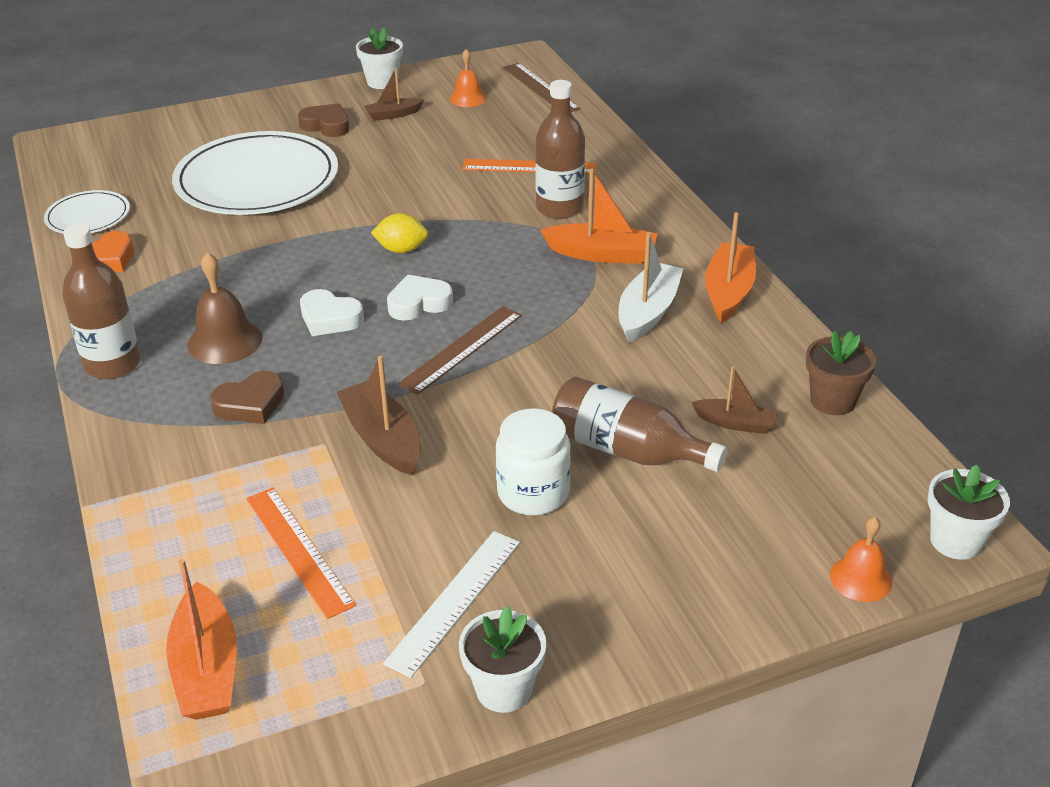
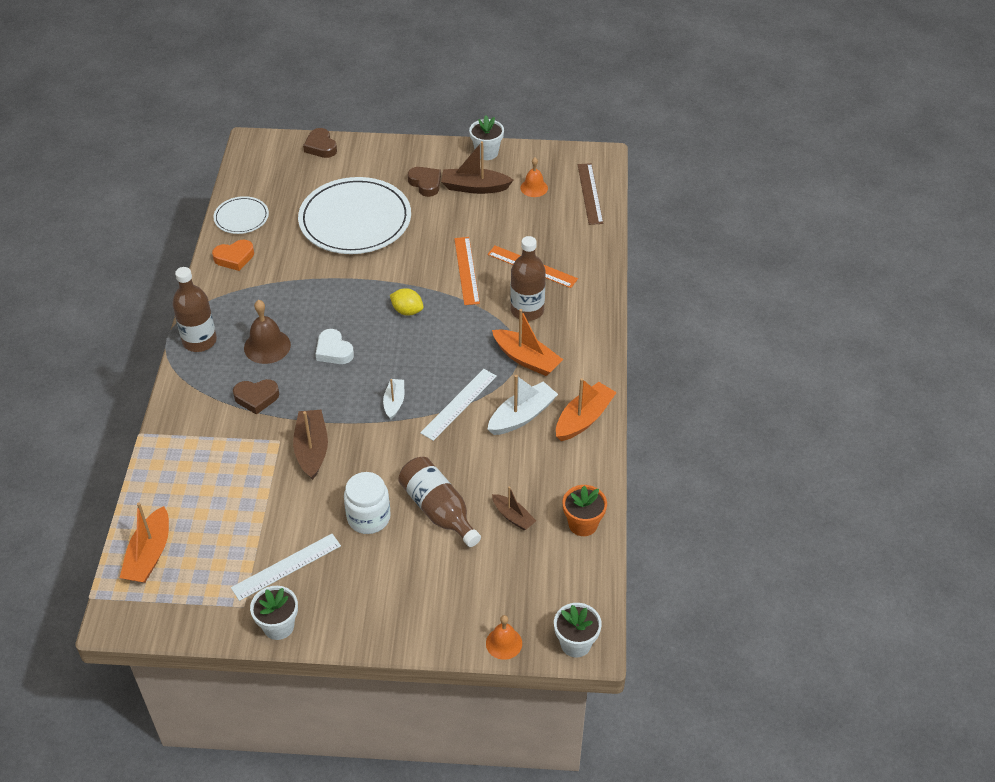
camera: 25 degrees right, 10 degrees up
(156, 124) = (321, 147): none -> brown heart
(298, 550) = (228, 504): orange ruler -> orange ruler (466, 270)
(393, 115) = (474, 187): brown boat -> brown boat, size x1.63
(419, 303) = (391, 358): white heart -> none
(462, 349) = (394, 402): brown ruler -> white boat
(553, 324) = (459, 404): none -> white ruler
(832, 401) = (583, 524): brown flower pot -> orange flower pot

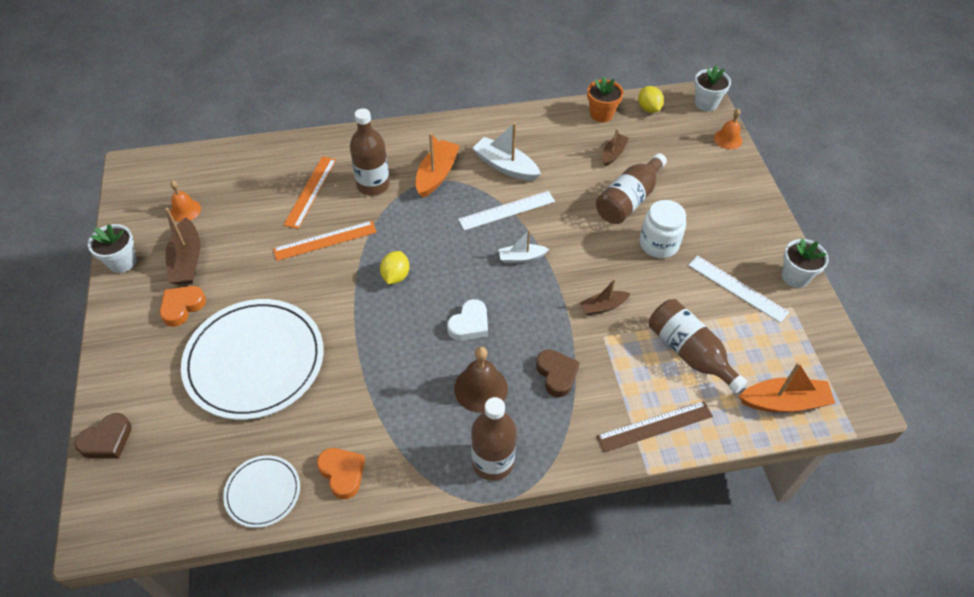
camera: 105 degrees left, 5 degrees up
(233, 500) = (689, 352): none -> brown bottle
(312, 449) = (603, 306): brown boat -> brown boat, size x0.61
(425, 183) = (182, 307): brown heart -> orange heart
(459, 404) = (507, 210): white ruler -> white ruler turned 45 degrees counterclockwise
(581, 576) = (648, 108): none -> yellow lemon
(584, 418) = (494, 128): orange boat -> none
(590, 193) = (192, 166): brown ruler -> brown ruler (655, 426)

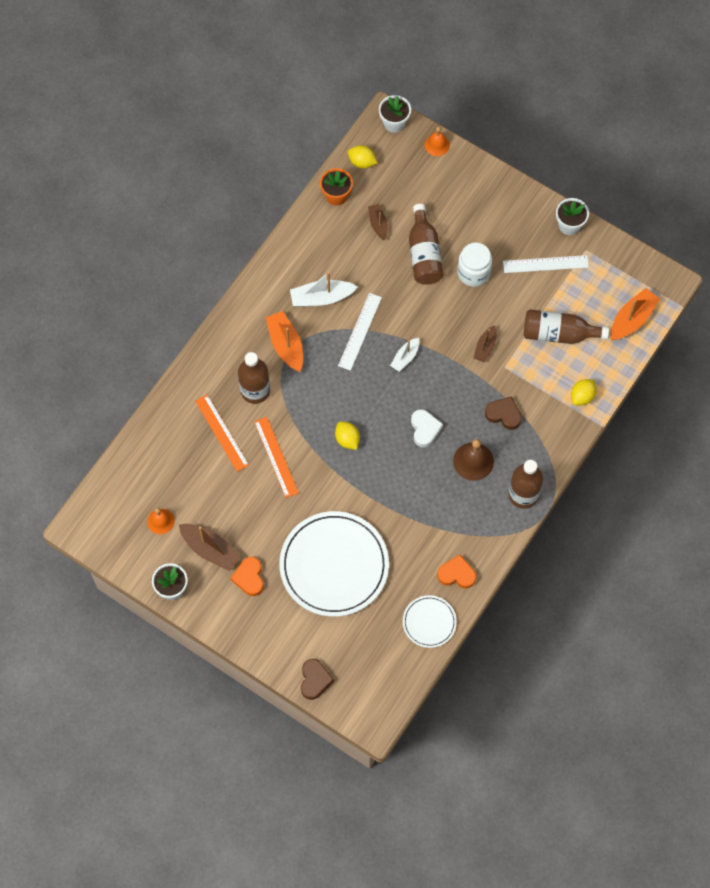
camera: 45 degrees left, 15 degrees up
(325, 240) = (276, 457): orange ruler -> orange ruler turned 45 degrees counterclockwise
(655, 426) = (582, 396): brown ruler -> yellow lemon

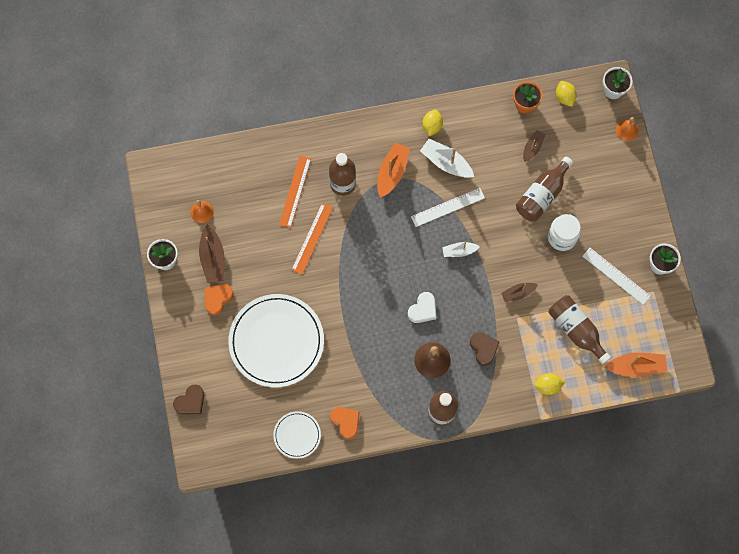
camera: 45 degrees right, 5 degrees up
(347, 439) = (367, 269): yellow lemon -> yellow lemon (432, 126)

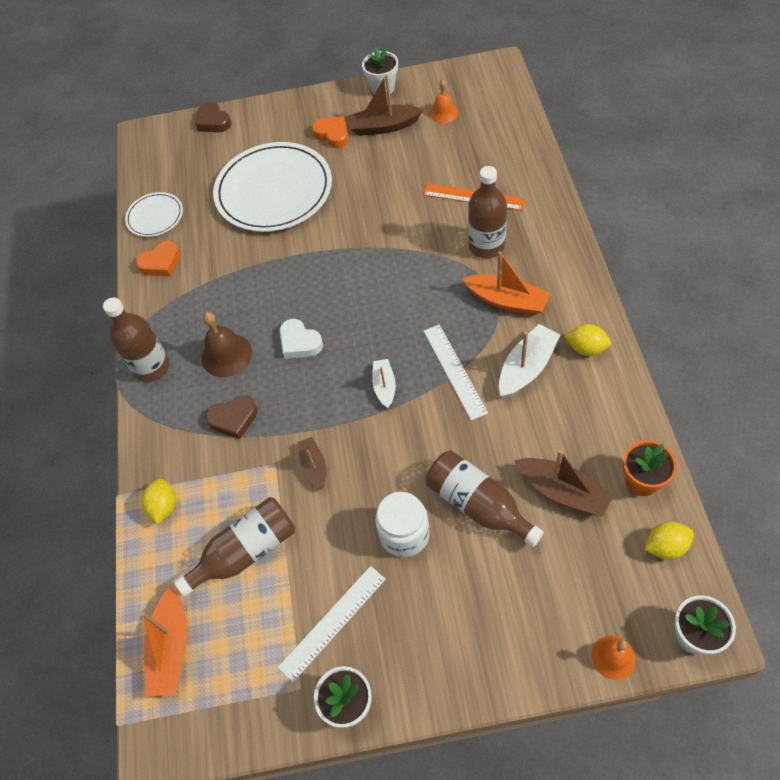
camera: 100 degrees right, 15 degrees down
(312, 238) = (408, 217): orange ruler -> none
(532, 148) = (563, 491): brown boat -> brown boat, size x1.63

